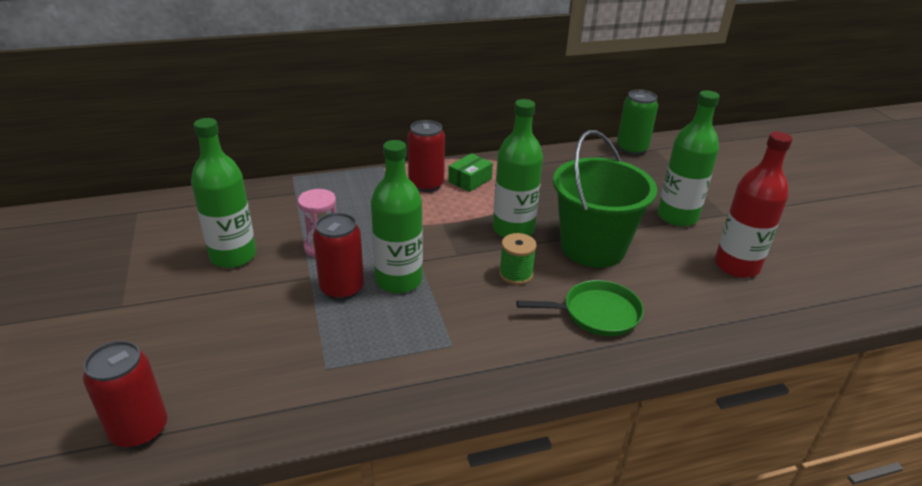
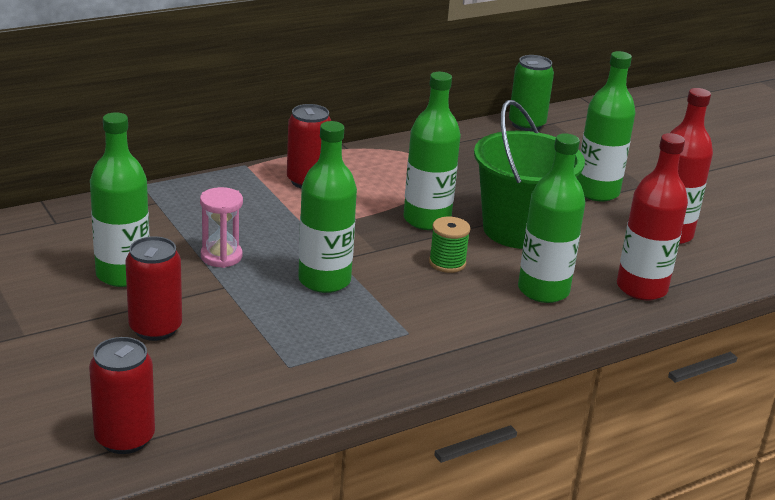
camera: 15 degrees left, 5 degrees down
(342, 288) = (266, 294): red can -> red can (155, 328)
(470, 180) = (356, 173): green box -> none
(596, 313) = (543, 290): green pan -> green bottle
(695, 322) = (641, 288): none -> red bottle

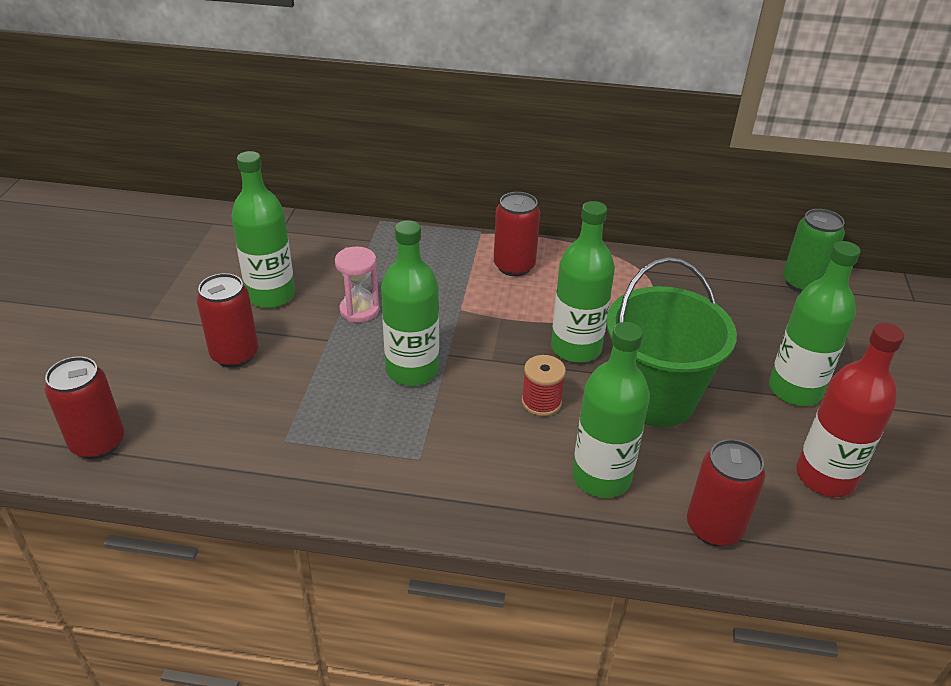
camera: 40 degrees right, 10 degrees up
(447, 263) = (541, 402): green spool -> red spool
(641, 288) = (714, 527): red bottle -> red can

